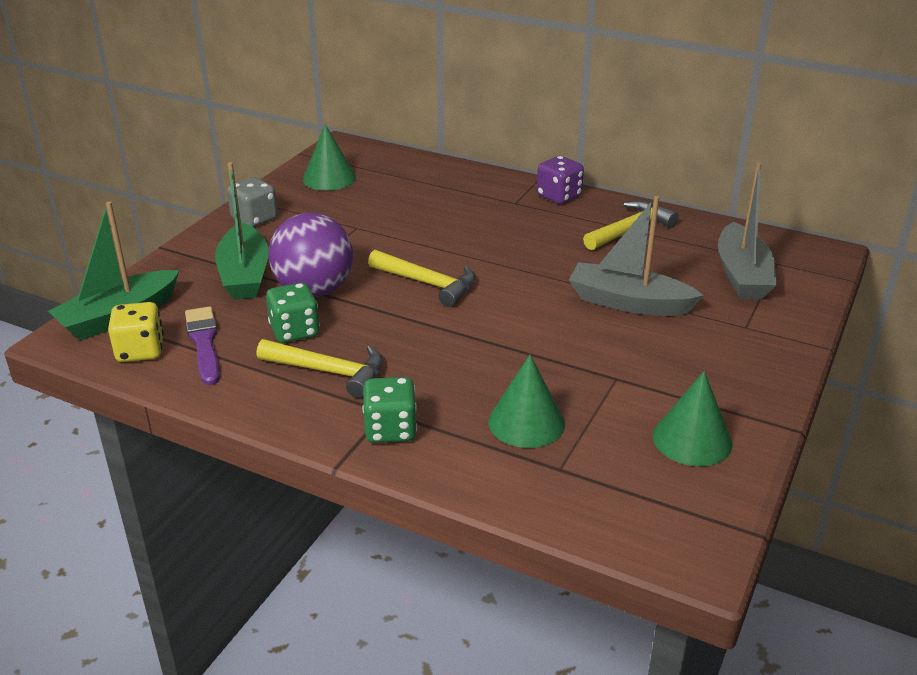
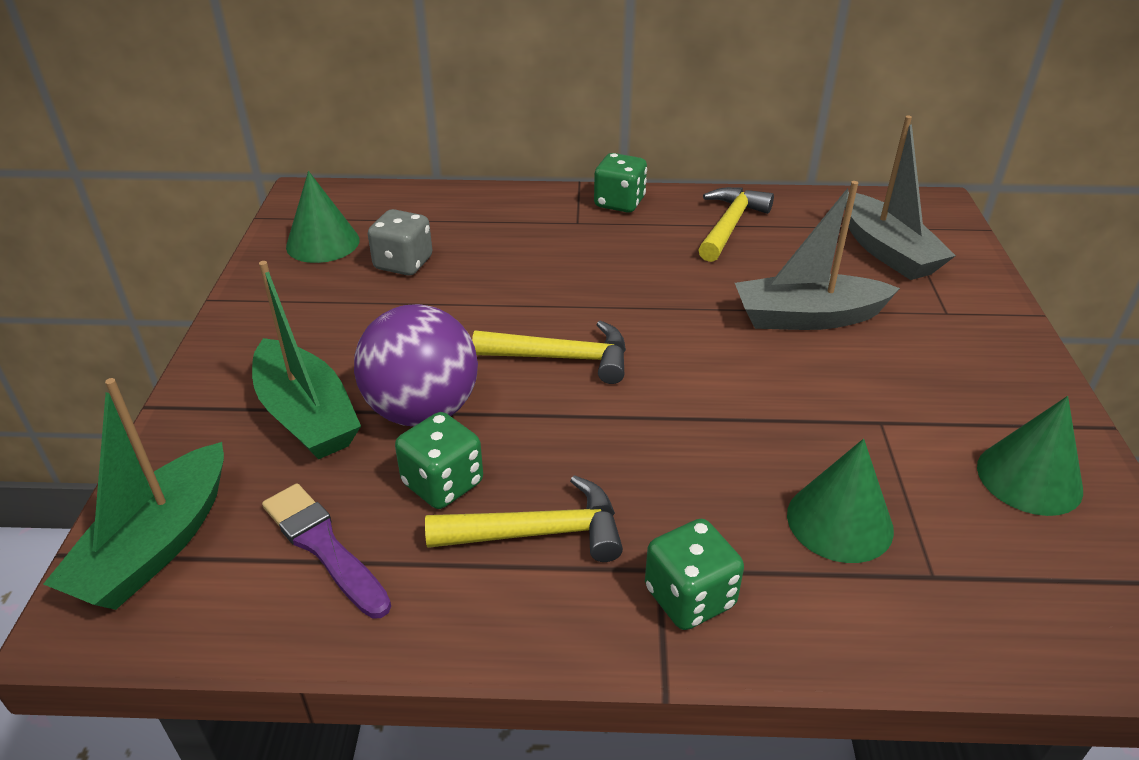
camera: 25 degrees left, 5 degrees up
(140, 351) = (231, 595): yellow dice -> none
(254, 219) = (261, 326): grey dice -> grey dice (403, 263)
(559, 196) = (619, 203): purple dice -> green dice

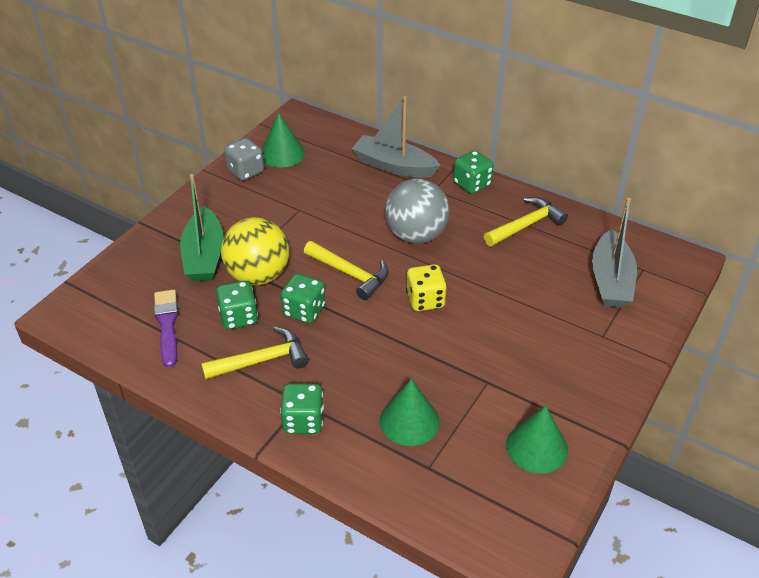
camera: 30 degrees right, 5 degrees up
(157, 545) = (103, 294): green boat -> none
(403, 263) = (314, 183): grey dice -> grey dice (246, 171)
(422, 411) = (258, 275): purple ball -> yellow ball
(538, 533) = (262, 360): yellow hammer -> yellow hammer turned 45 degrees counterclockwise
(539, 432) = (304, 311): none -> green dice
(606, 280) = (416, 235): none -> grey ball
(697, 353) = (425, 300): none -> yellow dice
(807, 317) = (511, 304): grey boat -> grey boat (394, 166)

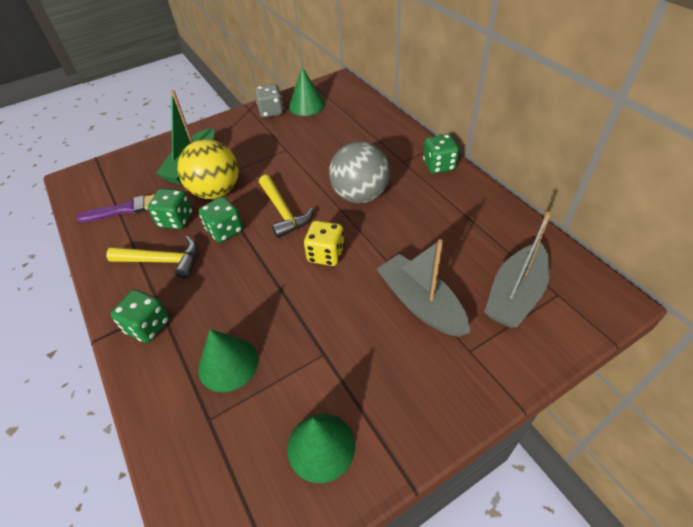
camera: 30 degrees right, 5 degrees up
(167, 325) = (126, 209): purple brush -> purple brush turned 60 degrees clockwise
(394, 166) = (384, 134): grey boat -> grey boat (421, 304)
(526, 225) = (464, 215): yellow hammer -> none

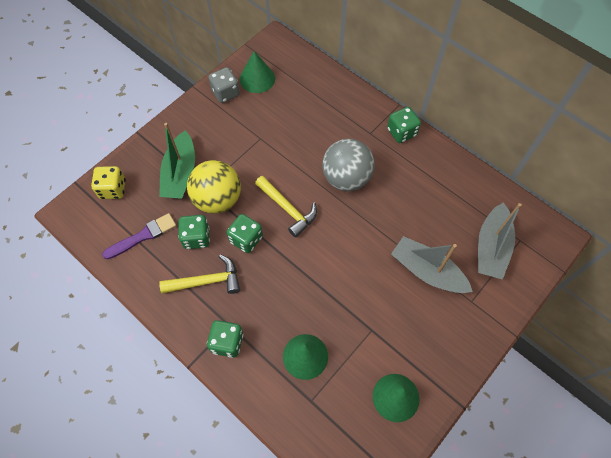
camera: 20 degrees left, 15 degrees up
(326, 254) = (340, 244): yellow dice -> yellow dice (113, 189)

